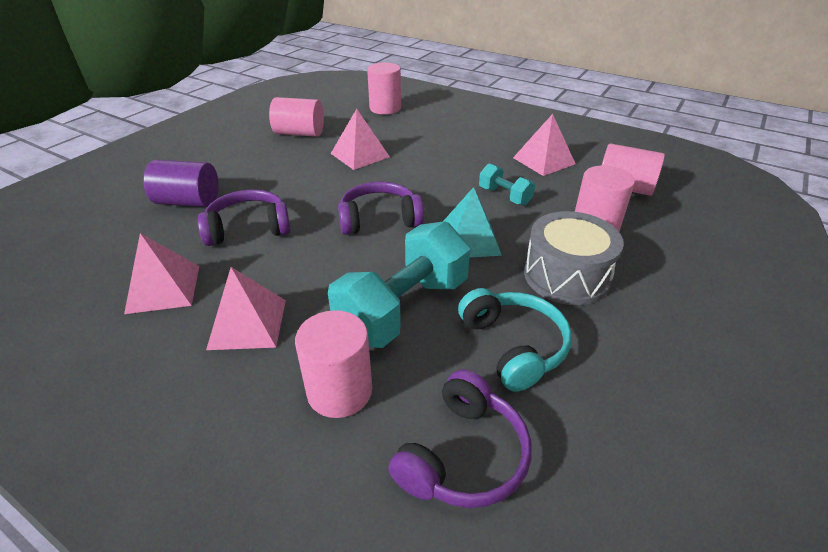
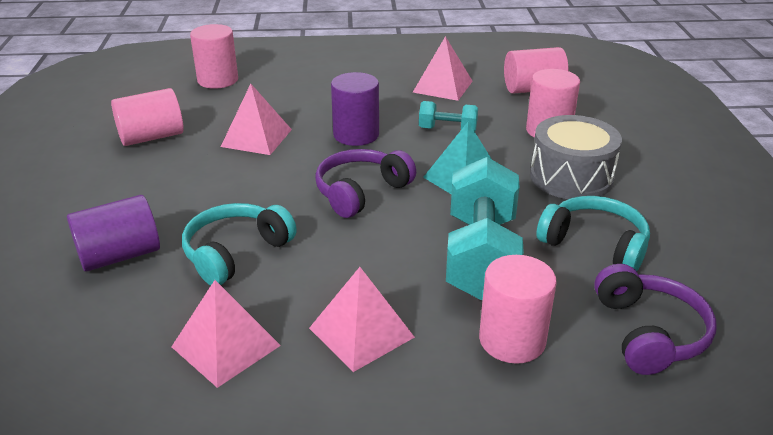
camera: 35 degrees left, 5 degrees down
(248, 228) = (235, 253): purple headphones -> turquoise headphones
(429, 176) = (356, 135): none -> purple cylinder

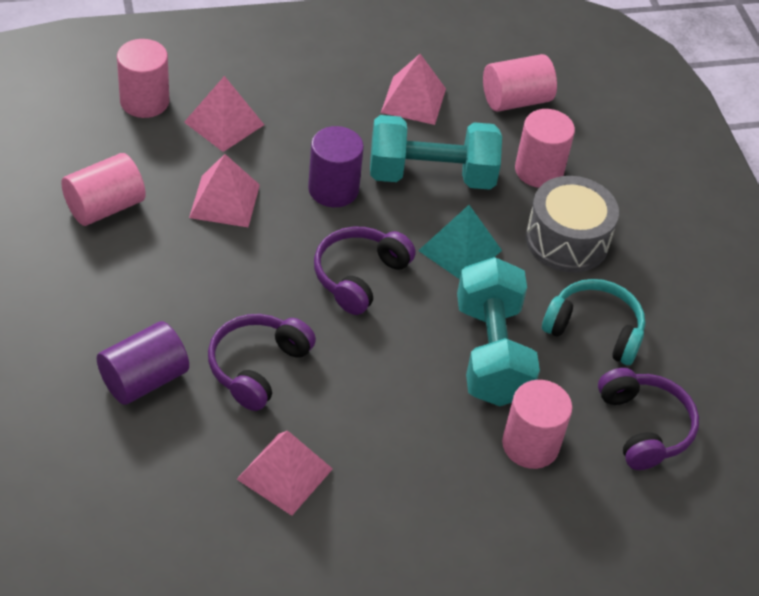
camera: 15 degrees left, 15 degrees up
(235, 253) = (257, 367): turquoise headphones -> purple headphones
(361, 332) = (399, 448): pink pyramid -> pink pyramid (224, 123)
(447, 130) = (431, 175): turquoise dumbbell -> turquoise dumbbell, size x2.01

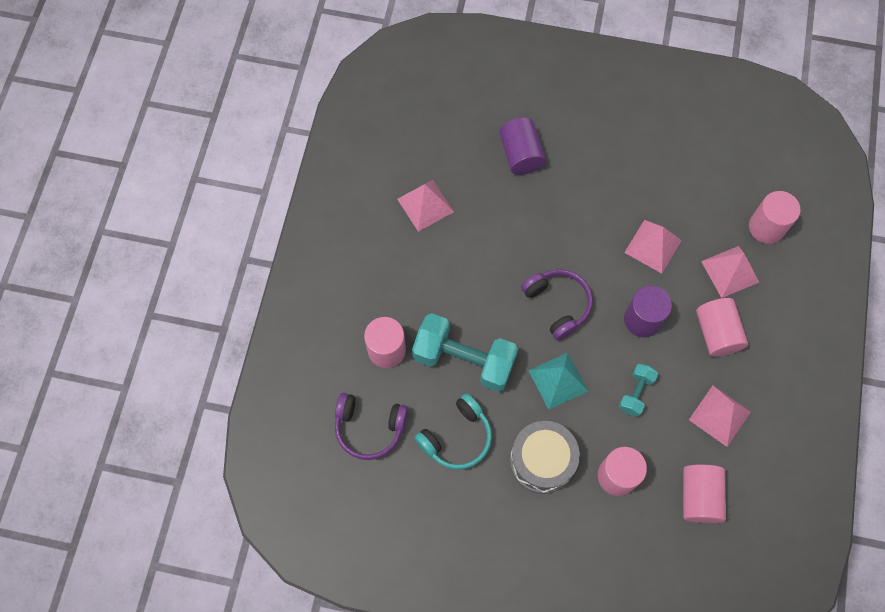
camera: 120 degrees right, 20 degrees up
(105, 207) = (669, 174): pink cylinder -> pink cylinder (716, 333)
(257, 367) = (506, 217): purple headphones -> none
(431, 175) = (636, 393): turquoise dumbbell -> turquoise dumbbell, size x0.50

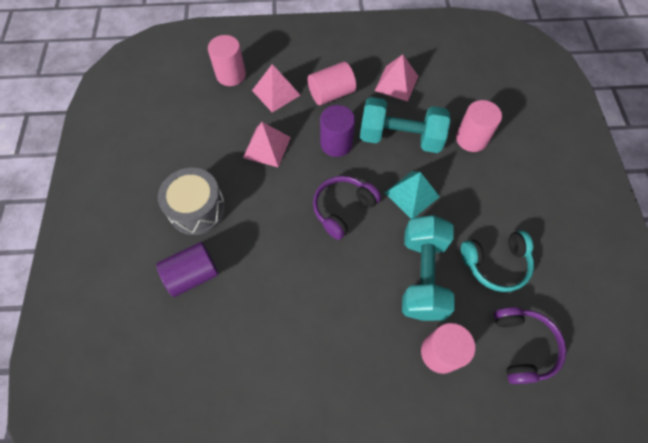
camera: 105 degrees left, 5 degrees down
(425, 205) = (270, 358): pink pyramid -> none
(457, 437) = (495, 264): turquoise headphones -> turquoise headphones turned 135 degrees clockwise
(542, 461) = (484, 192): grey drum -> grey drum (197, 209)
(636, 393) = (400, 138): turquoise dumbbell -> turquoise dumbbell, size x2.01
(699, 497) = (462, 87): pink cylinder -> none

